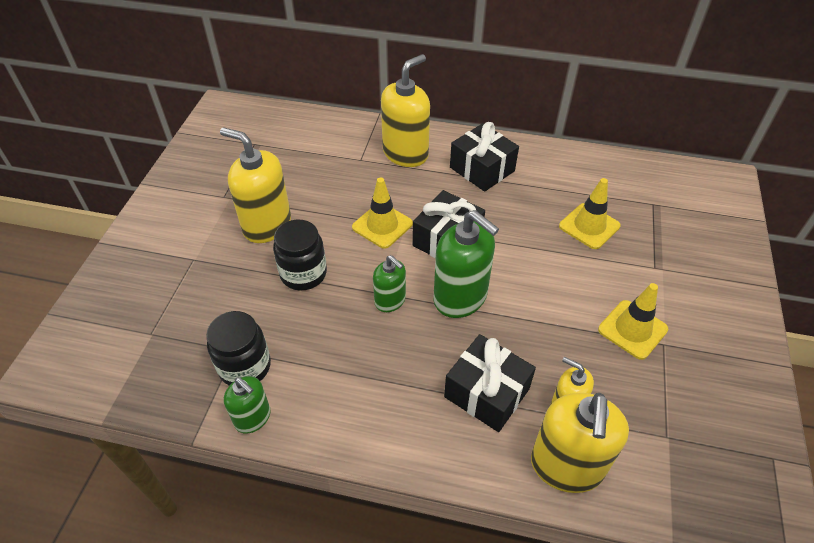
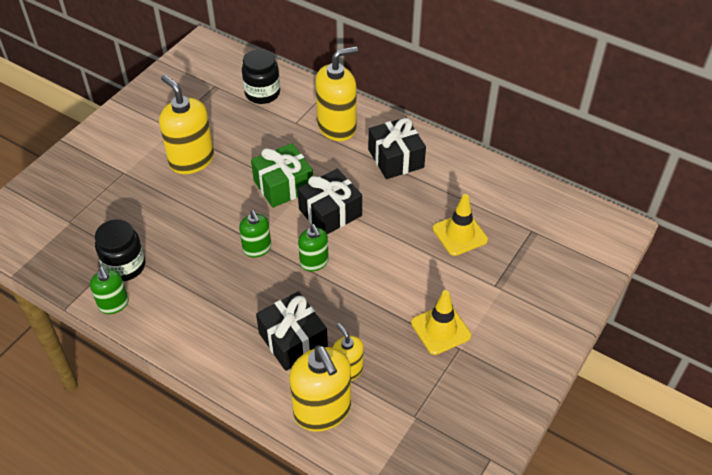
camera: 20 degrees right, 0 degrees up
(303, 274) = (201, 208): black jar -> black jar (262, 93)
(382, 225) = (283, 185): yellow traffic cone -> green gift
(460, 297) = (314, 262): green soap dispenser -> green soap dispenser, size x0.56
(566, 466) = (322, 410): yellow soap dispenser -> yellow soap dispenser turned 60 degrees counterclockwise

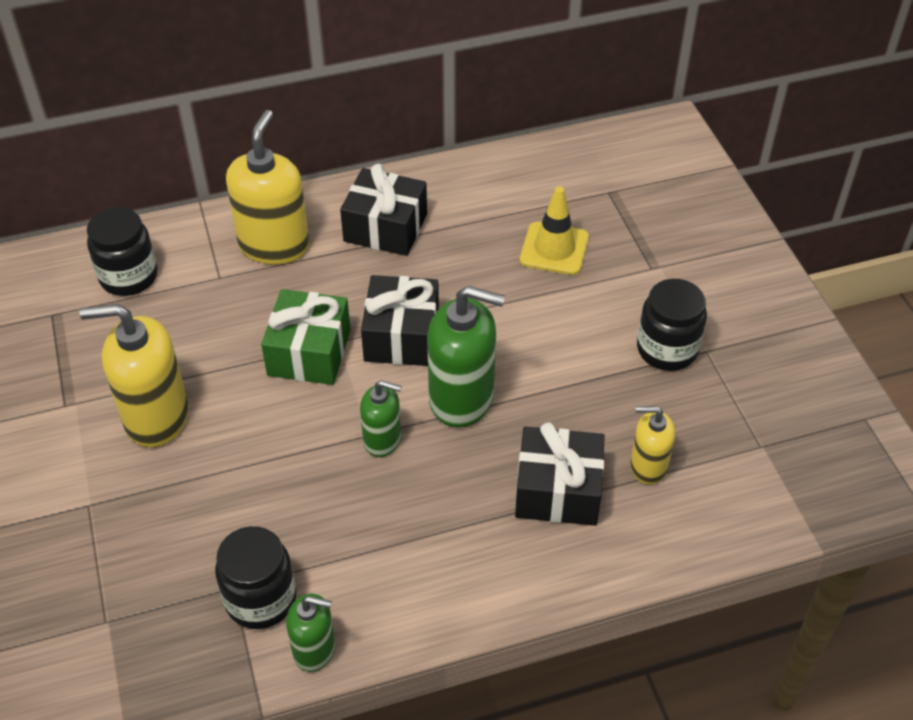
camera: 50 degrees left, 0 degrees up
(314, 262) = (462, 398): green soap dispenser -> green soap dispenser, size x1.77
(322, 410) = (683, 524): yellow soap dispenser -> none
(440, 329) = (667, 349): yellow traffic cone -> black jar

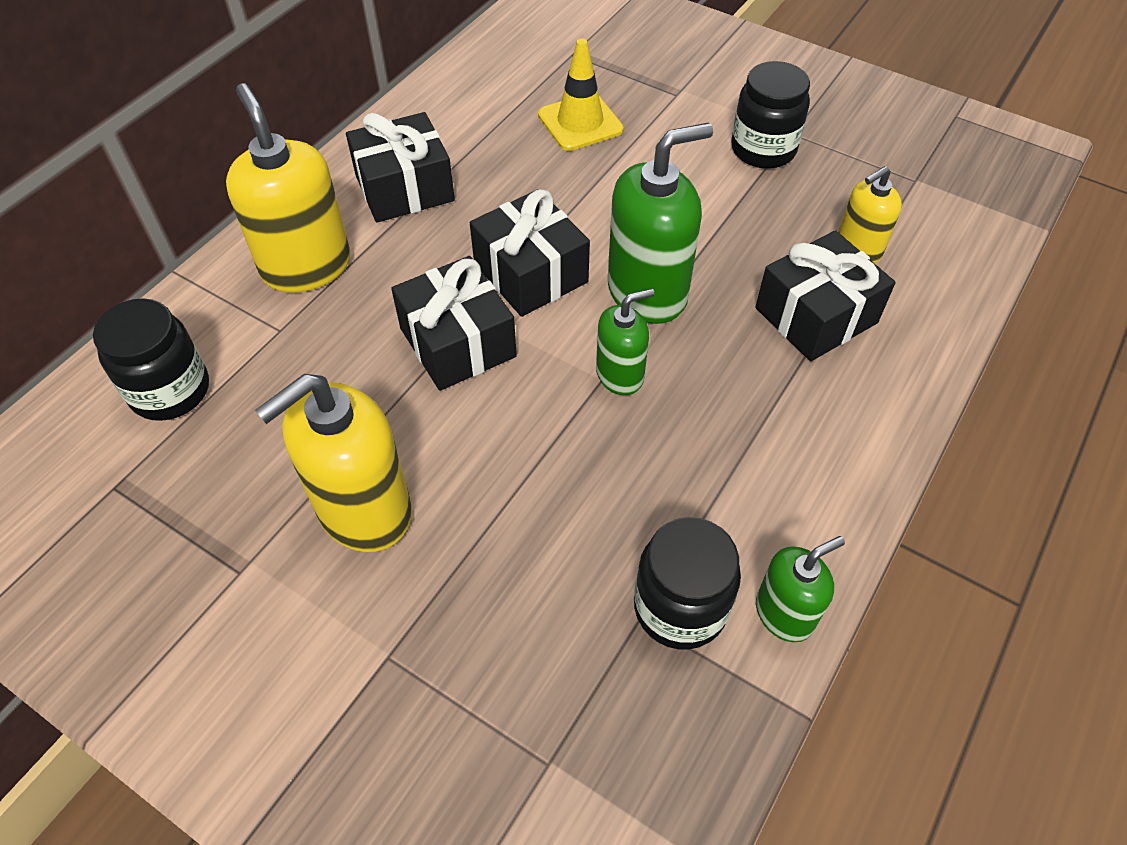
camera: 40 degrees left, 5 degrees up
(309, 352) = (457, 342): green gift -> black gift

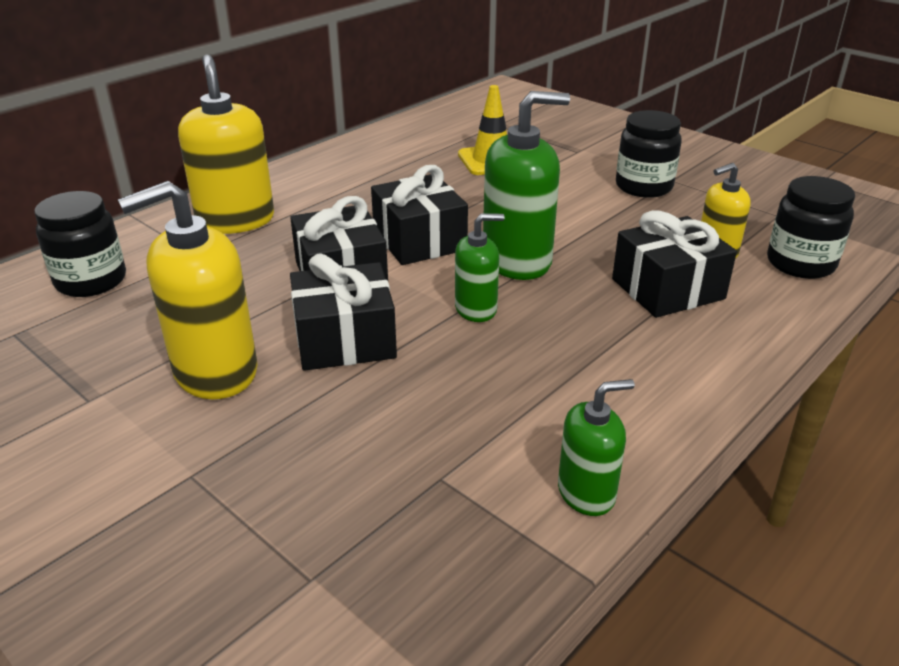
camera: 10 degrees right, 20 degrees down
(404, 188) = (334, 184): black gift -> black gift (345, 340)
(680, 607) = (482, 475): black jar -> black jar (800, 263)

